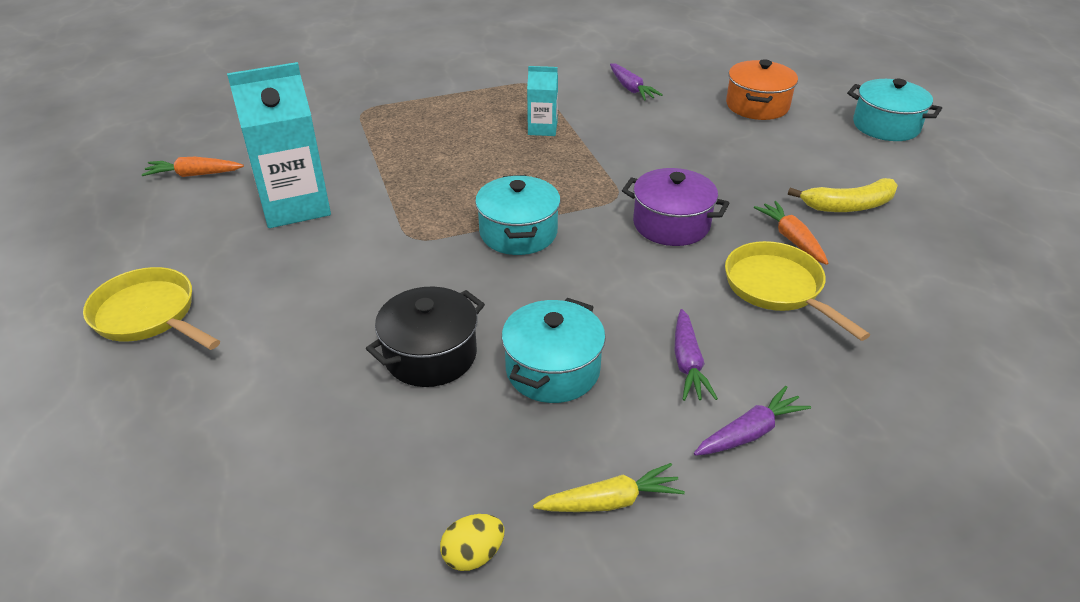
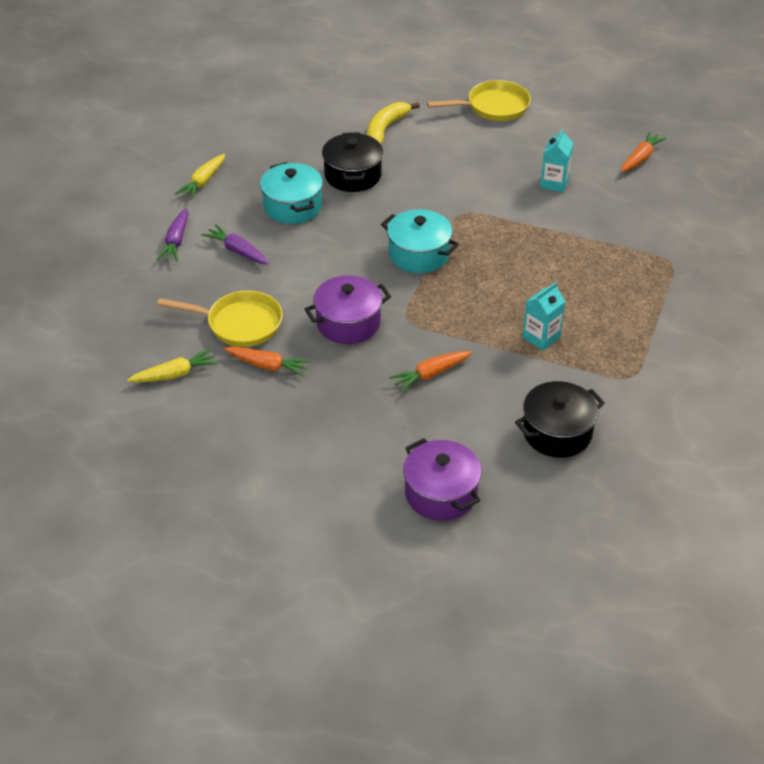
camera: 130 degrees right, 5 degrees up
(295, 205) = (554, 183): turquoise carton -> turquoise carton, size x0.52
(473, 555) = (229, 138): yellow egg -> none
(631, 89) = (557, 432): purple carrot -> black pot
(661, 156) = (430, 374): none -> orange carrot
(757, 106) = (441, 493): orange pot -> purple pot
(848, 205) = (260, 424): yellow banana -> yellow banana (385, 129)
(886, 126) = (316, 552): turquoise pot -> none
(896, 286) = (175, 374): none -> yellow carrot

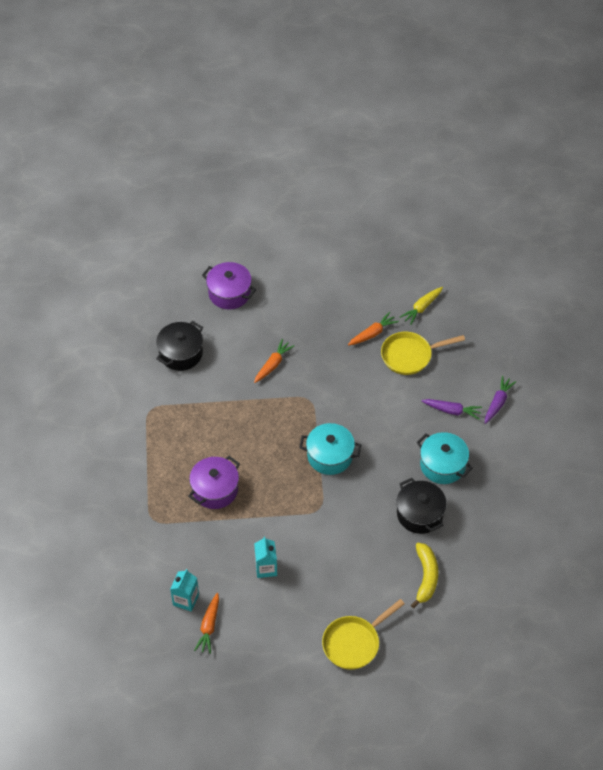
camera: 155 degrees right, 10 degrees up
(176, 241) = (498, 403): purple carrot -> purple carrot turned 45 degrees clockwise
(203, 182) = (522, 463): yellow carrot -> none
(268, 366) = (372, 333): orange carrot -> orange carrot turned 150 degrees clockwise
(348, 323) = (343, 382): purple pot -> purple pot (215, 490)
(541, 337) = (217, 418): turquoise carton -> turquoise carton (186, 600)

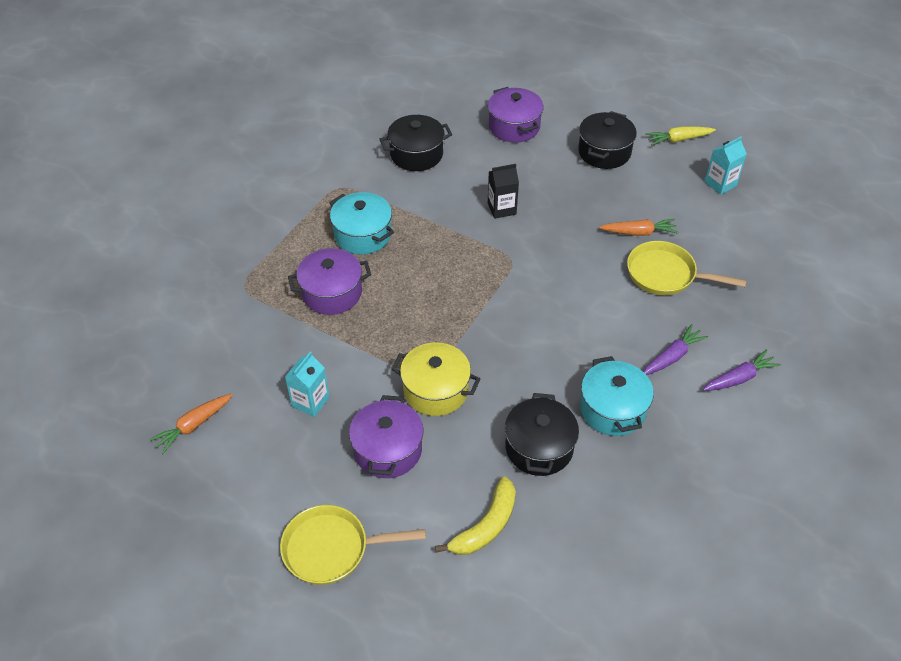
camera: 35 degrees right, 5 degrees down
(186, 600) = (197, 383): turquoise carton -> turquoise carton (720, 184)
(273, 364) = (501, 208): orange carrot -> black carton
(306, 282) = (604, 152): none -> black pot
(330, 456) = (485, 327): turquoise pot -> turquoise pot (363, 235)
(334, 515) = (435, 390): none -> yellow pot
(337, 568) = (388, 450): none -> purple pot
(422, 308) = (719, 235): yellow carrot -> yellow carrot (678, 139)
(452, 411) = (672, 356): purple carrot -> purple carrot turned 90 degrees counterclockwise

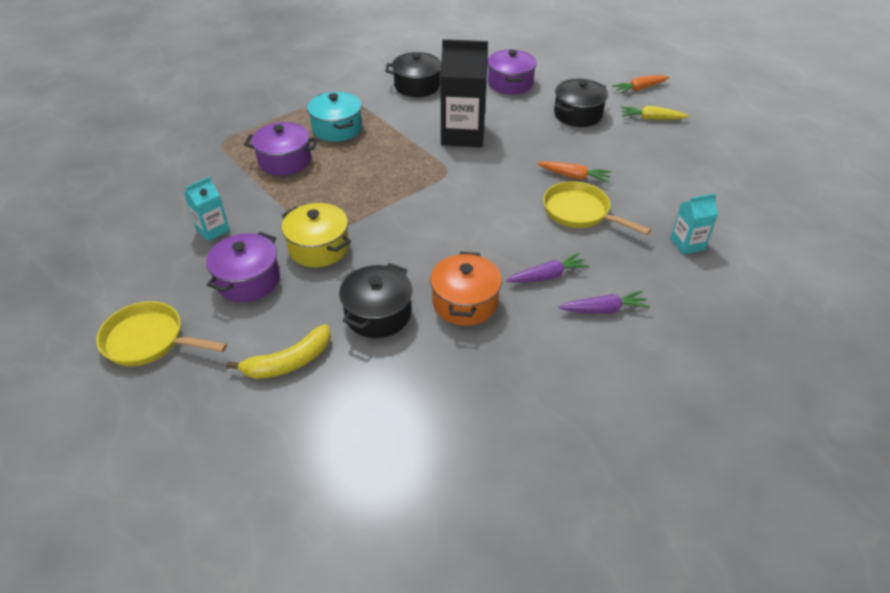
camera: 20 degrees right, 5 degrees down
(193, 426) = (113, 223): orange carrot -> orange carrot (639, 89)
(501, 208) = (463, 135): black carton -> black carton, size x1.94
(612, 409) = (465, 302): turquoise pot -> orange pot
(720, 184) = (673, 157): turquoise carton -> turquoise carton (687, 244)

